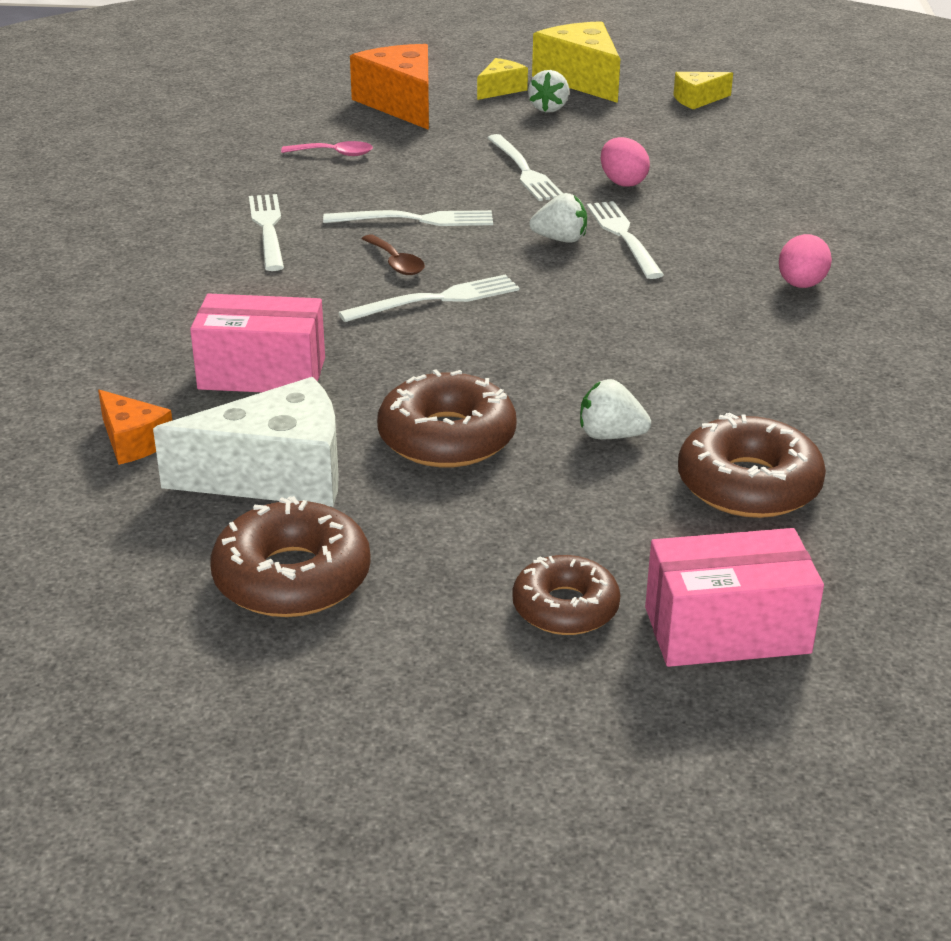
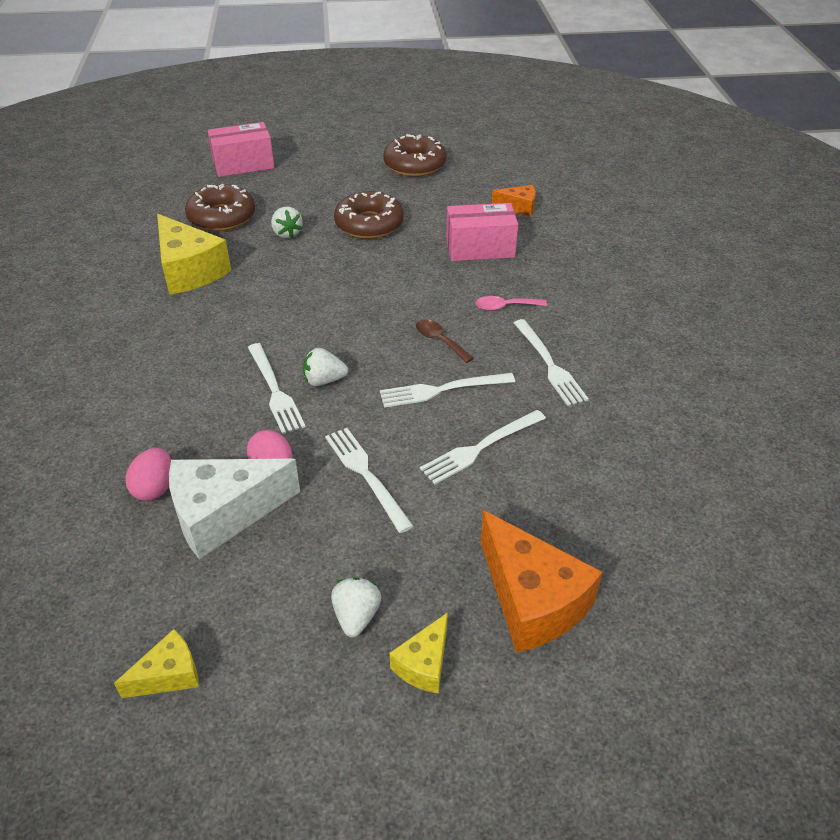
camera: 170 degrees right, 10 degrees up
(133, 442) = (519, 207): orange cheese -> orange cheese turned 150 degrees clockwise
(276, 475) = (443, 200): white cheese -> white cheese (224, 514)
(334, 154) = (553, 479): pink spoon -> pink spoon (505, 307)
(437, 299) = (400, 311): white fork -> white fork (480, 448)
(565, 607) = (305, 165): brown donut -> none
(581, 79) = (321, 717): yellow cheese -> yellow cheese (189, 270)
(610, 435) = (287, 233): white strawberry -> white strawberry turned 60 degrees clockwise
(801, 285) = (150, 353): pink egg -> pink egg (155, 488)

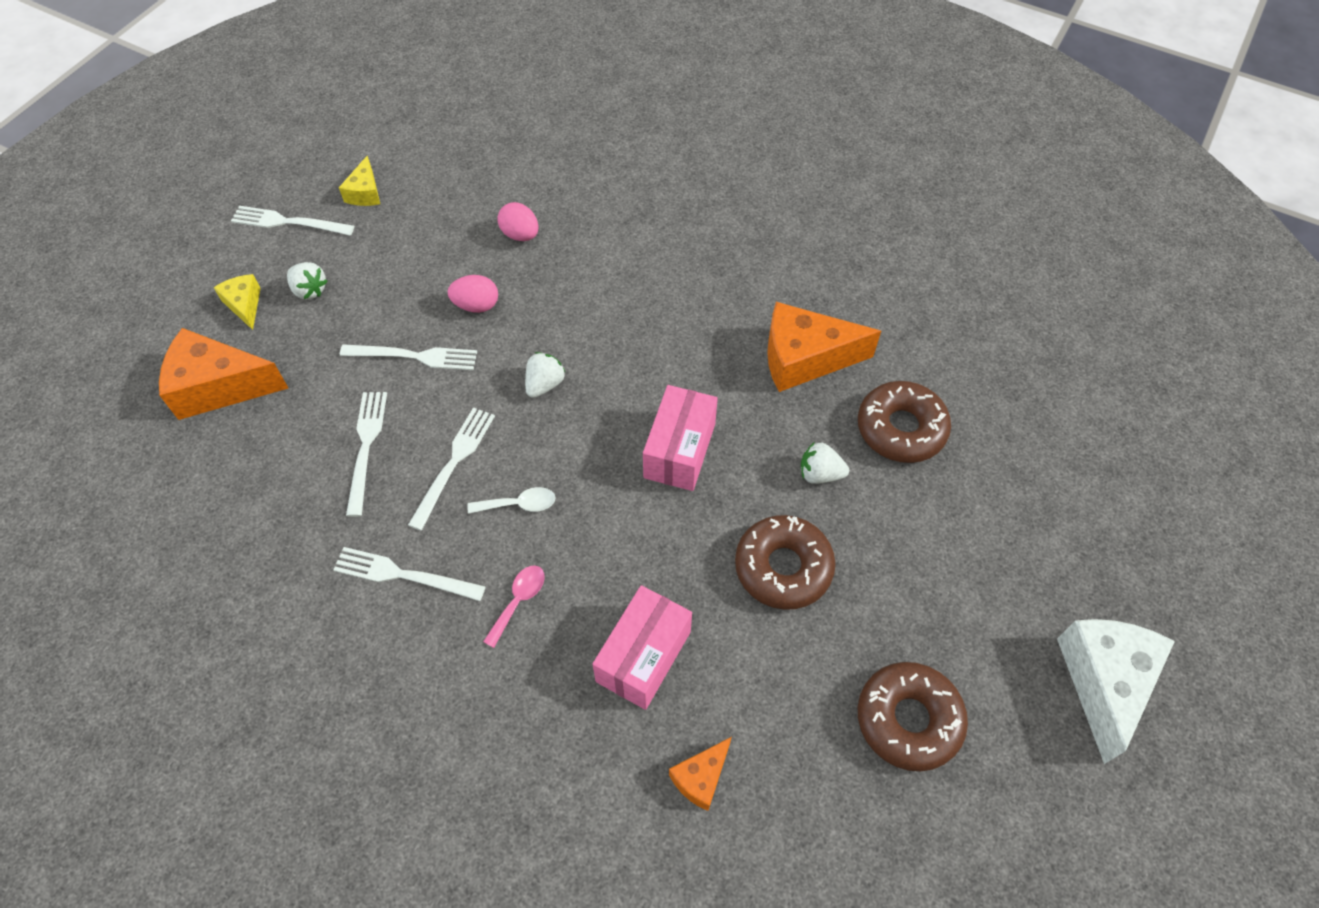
camera: 125 degrees right, 15 degrees up
(189, 270) = (804, 358): yellow cheese -> orange cheese
(224, 514) = (459, 261): white cheese -> white cheese (1104, 682)
(243, 164) = (1031, 507): pink box -> pink box (679, 450)
(274, 390) = (562, 345): white fork -> white fork (288, 222)
(439, 341) = (519, 504): brown spoon -> white spoon

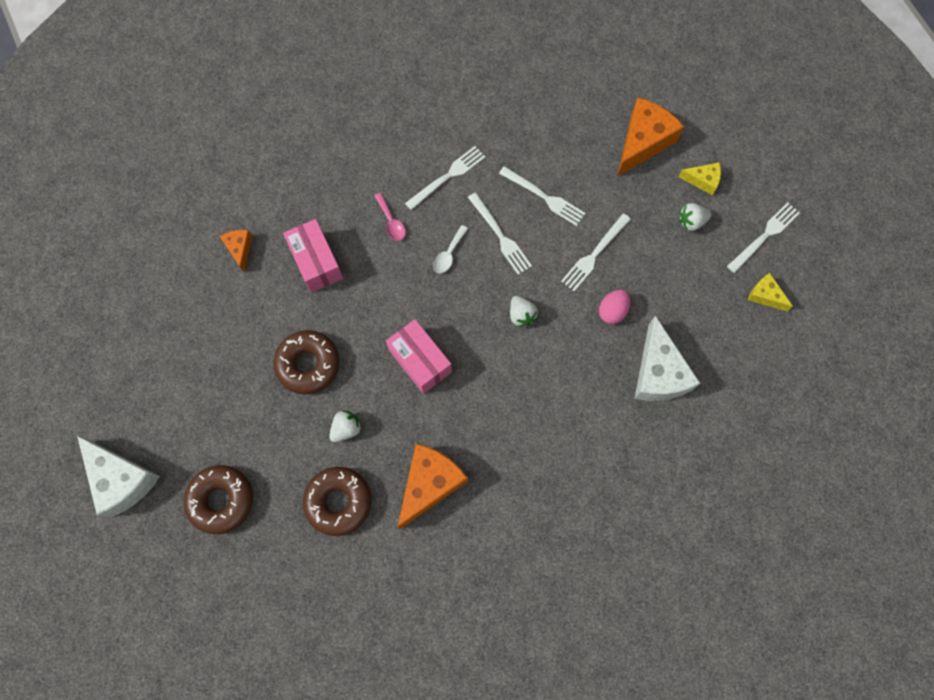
camera: 125 degrees right, 15 degrees up
(520, 235) = (658, 373): pink egg -> white cheese
(908, 719) = (186, 364): brown donut -> brown donut (221, 500)

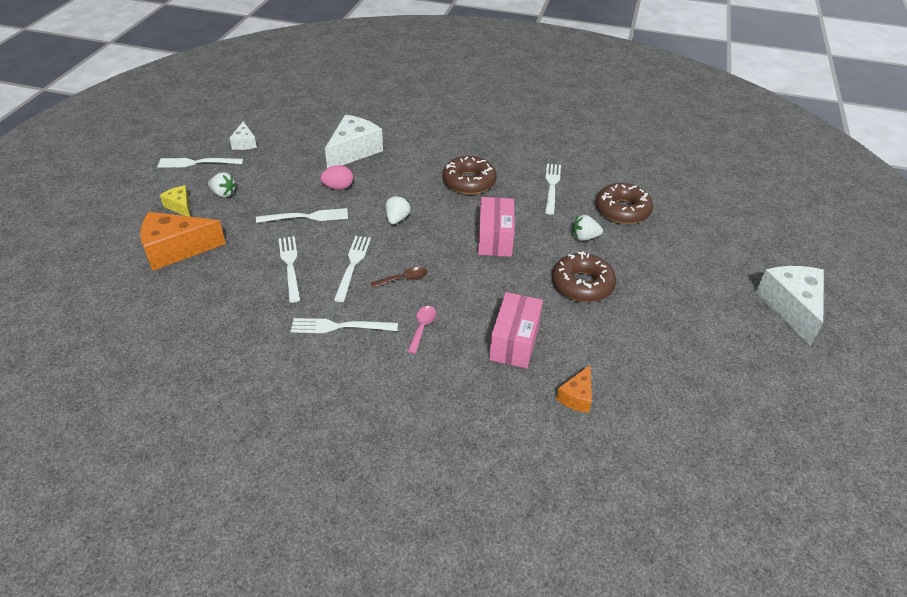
camera: 140 degrees left, 30 degrees down
(221, 500) = (711, 254): brown donut -> brown donut (469, 182)
(430, 484) = (552, 186): orange cheese -> white fork
(448, 254) = (403, 279): white spoon -> brown spoon
(765, 295) = (244, 143): yellow cheese -> white cheese

